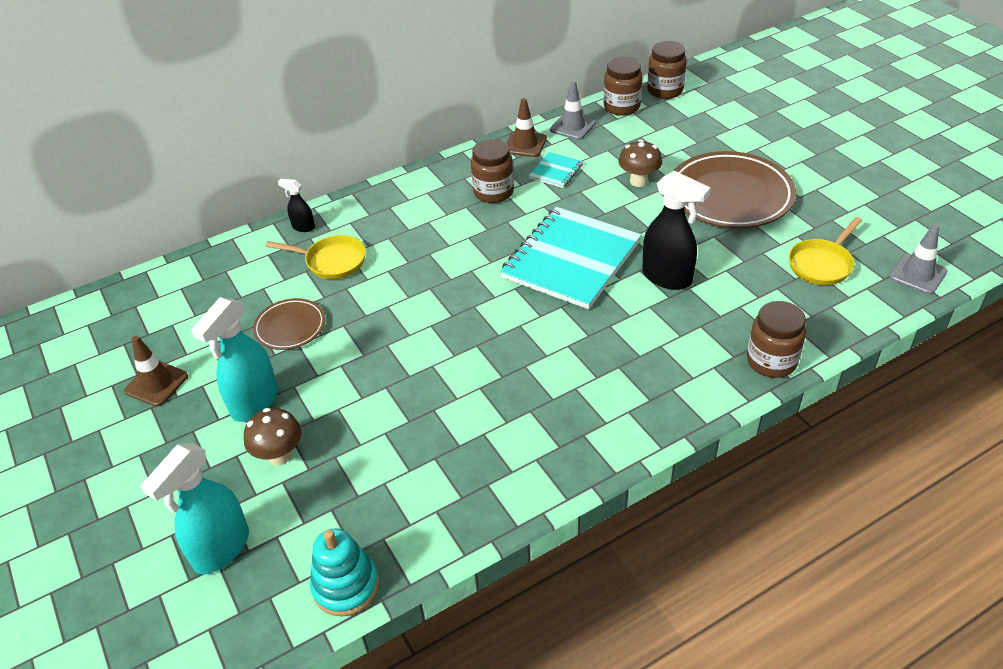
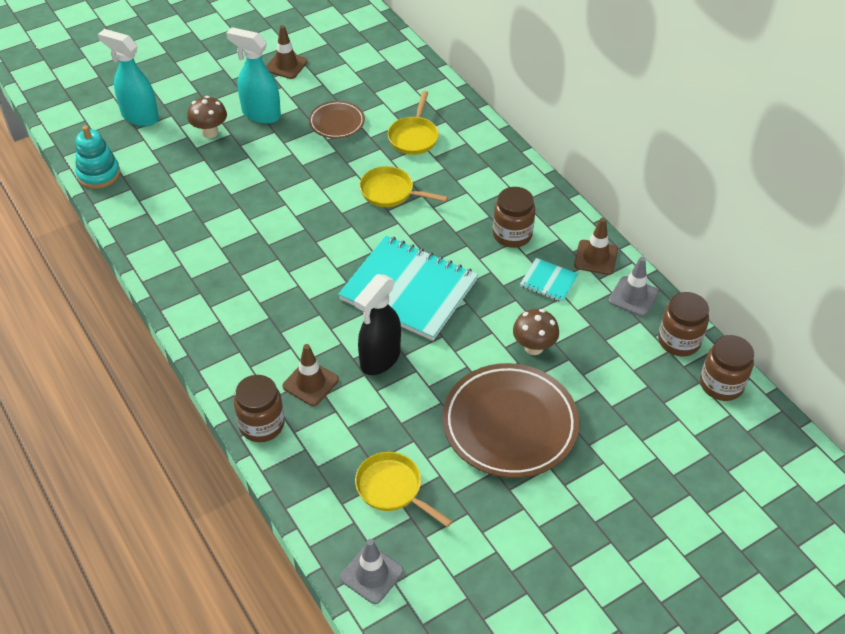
camera: 85 degrees right, 5 degrees up
(303, 227) = (460, 115): black spray bottle -> none
(422, 277) = (390, 192): none -> yellow pan
(708, 327) = (310, 383): none -> brown traffic cone

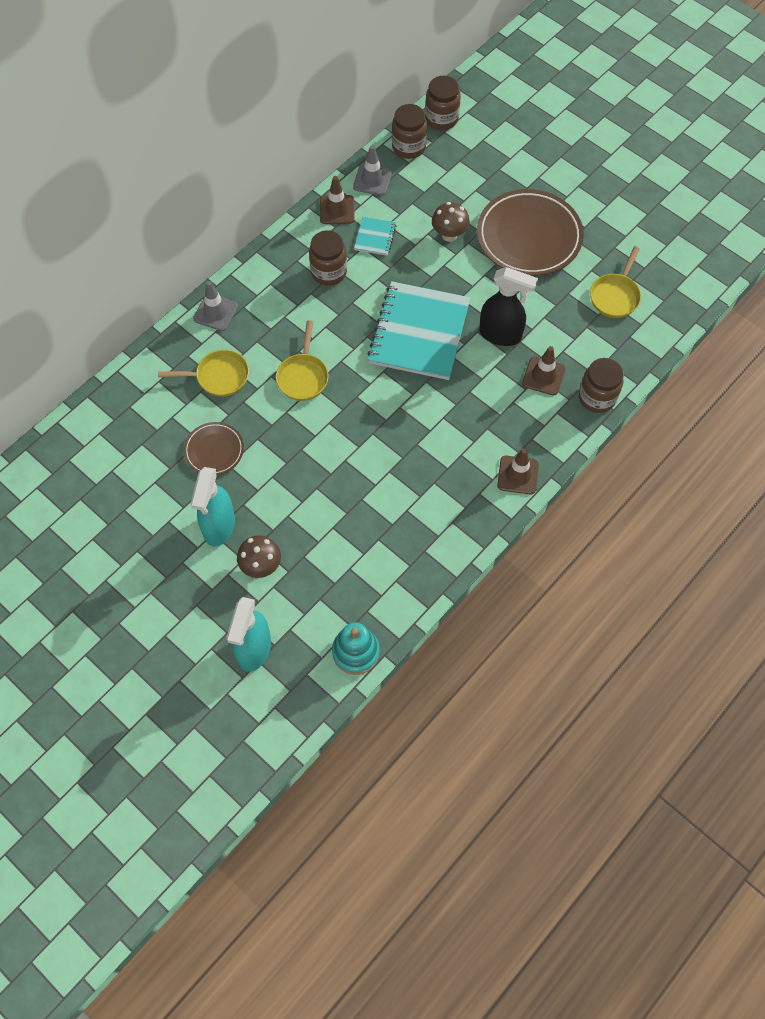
camera: 105 degrees left, 15 degrees up
(286, 65) = (130, 528): brown traffic cone -> brown traffic cone (518, 475)
(372, 574) = (687, 291): grey traffic cone -> grey traffic cone (215, 312)

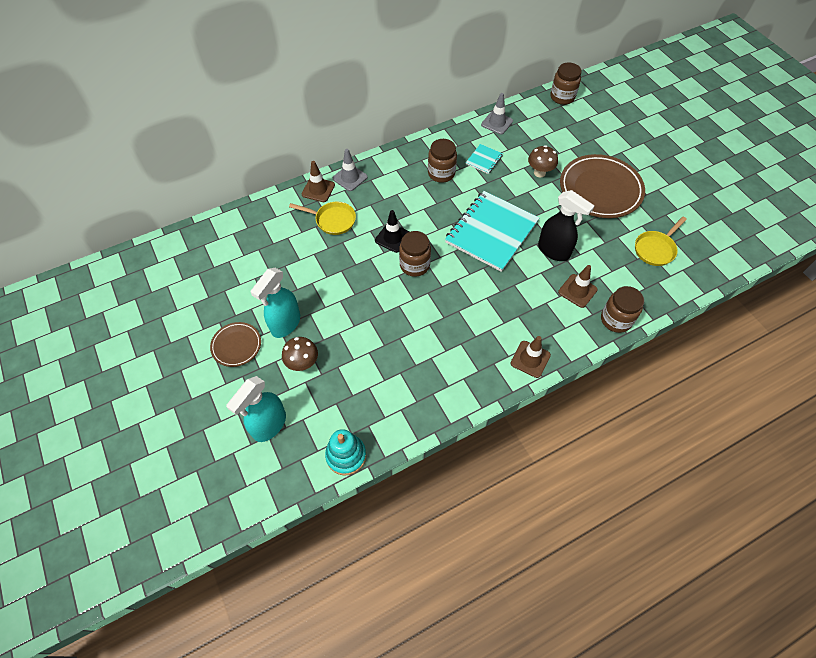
camera: 20 degrees right, 5 degrees down
(214, 450) = (306, 269): brown plate -> brown plate (236, 345)
(303, 376) = (393, 238): yellow pan -> black traffic cone
(337, 210) = (463, 135): brown traffic cone -> brown traffic cone (318, 189)
(408, 147) = (531, 109): brown jar -> brown jar (414, 265)

